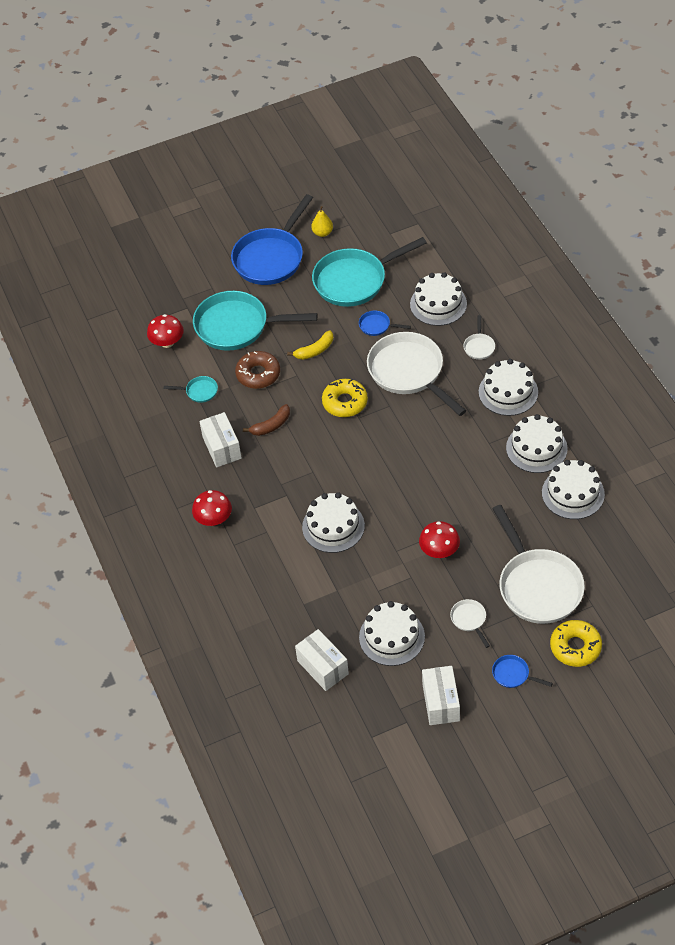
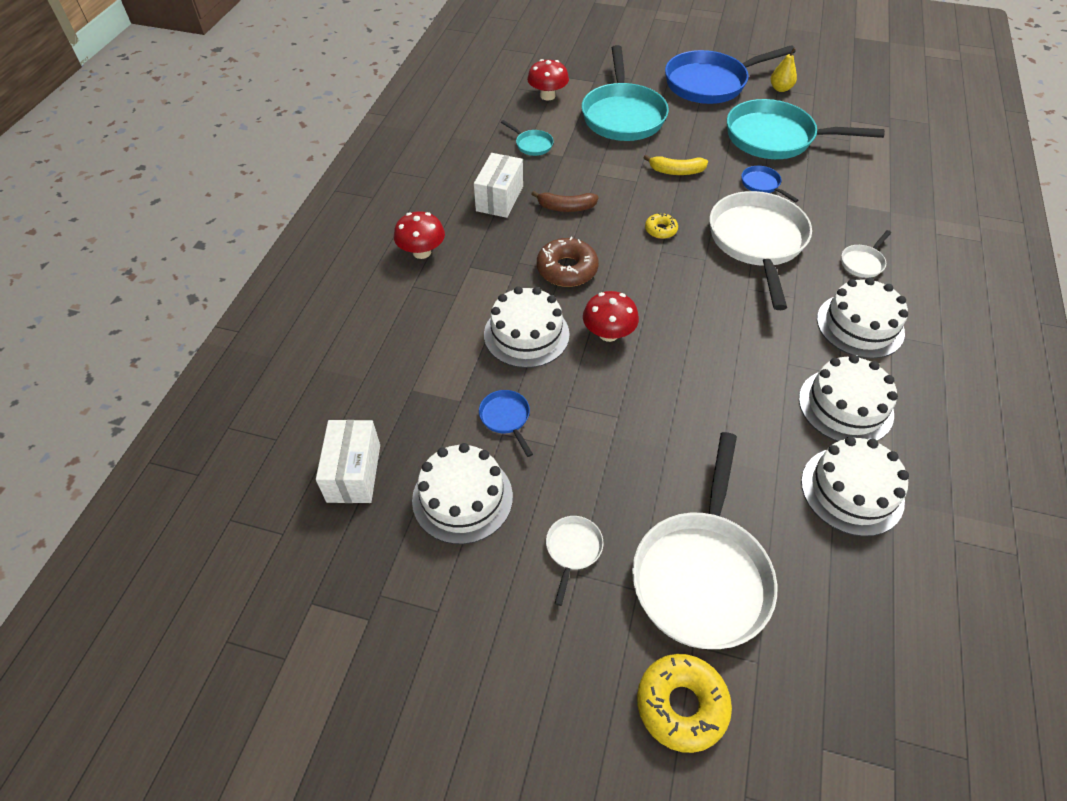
camera: 35 degrees right, 0 degrees up
(237, 326) = (622, 115): turquoise pan -> turquoise pan turned 135 degrees counterclockwise
(258, 374) = (600, 161): brown donut -> brown donut (567, 269)
(345, 402) = (660, 230): yellow donut -> yellow donut, size x0.56
(438, 304) = (849, 201): white cake -> none
(439, 550) = (616, 440): red mushroom -> red mushroom (608, 333)
(441, 702) = (433, 630): white box -> none
(513, 674) = (559, 671): blue pan -> blue pan (506, 418)

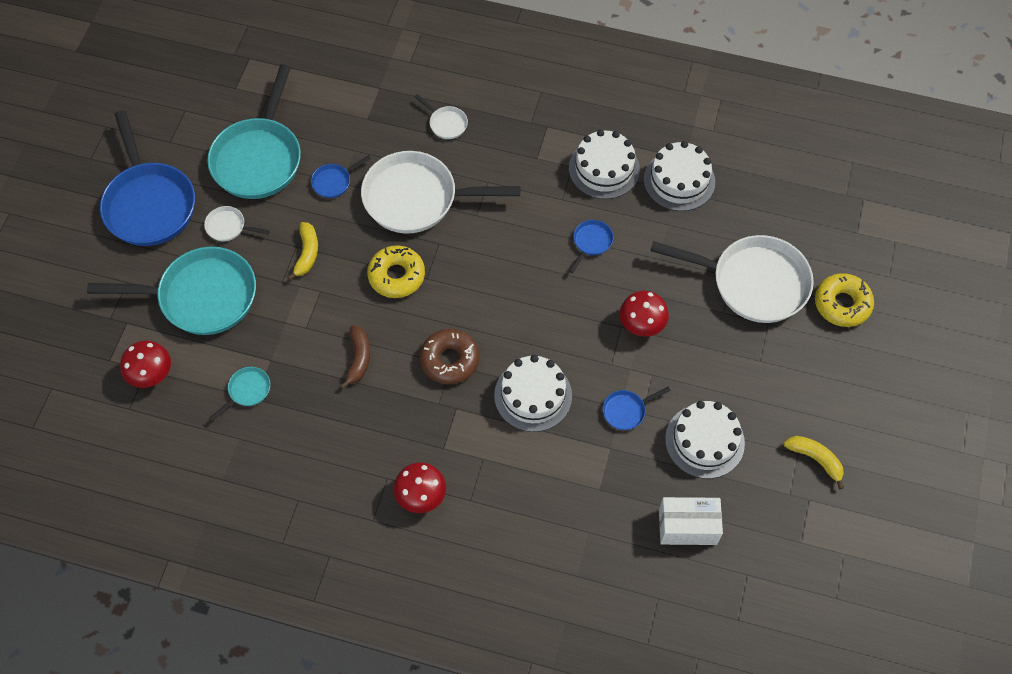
camera: 90 degrees left, 10 degrees up
(426, 635) = (815, 459): none -> yellow banana
(499, 199) = (340, 423): white box -> none
(573, 550) = (741, 363): white pan -> white pan (228, 227)
(608, 333) = (531, 328): red mushroom -> red mushroom (642, 324)
(660, 230) = (396, 276): yellow donut -> yellow donut, size x1.79
(732, 390) = (591, 242): none -> blue pan
(780, 89) = (169, 139): yellow pear -> none
(860, 325) = (520, 141): white cake -> none

